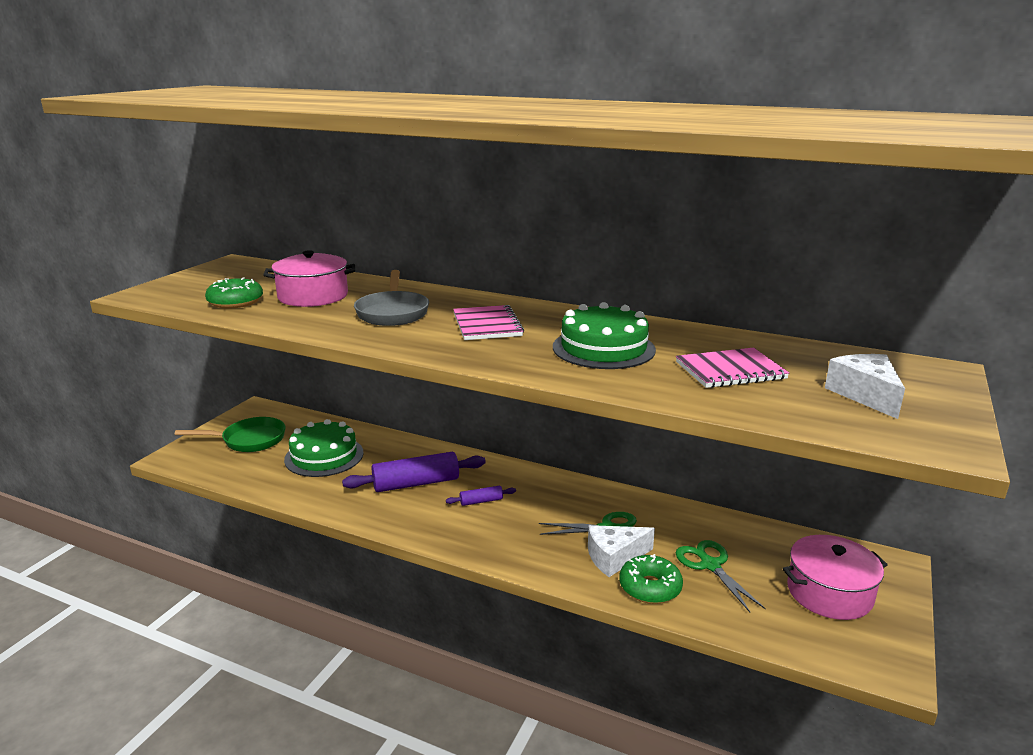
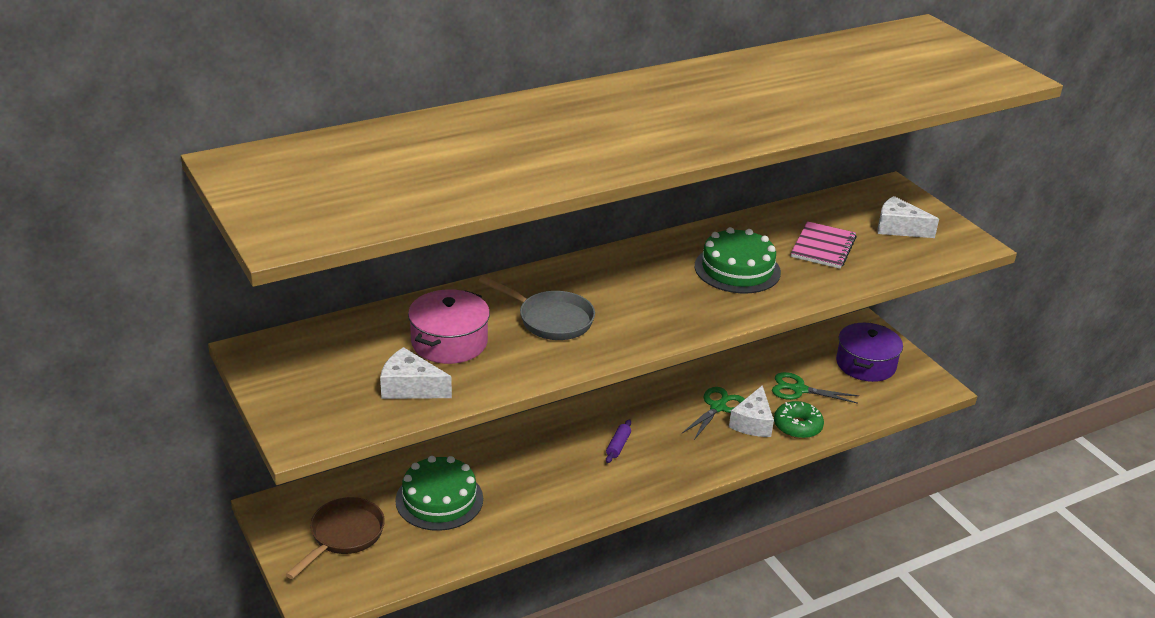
camera: 55 degrees left, 10 degrees up
(235, 302) = (410, 387): green donut -> white cheese
(249, 440) = (343, 536): green pan -> brown pan
(416, 483) = (552, 466): purple rolling pin -> none
(487, 325) = (635, 291): pink notebook -> none
(829, 593) = (866, 364): pink pot -> purple pot

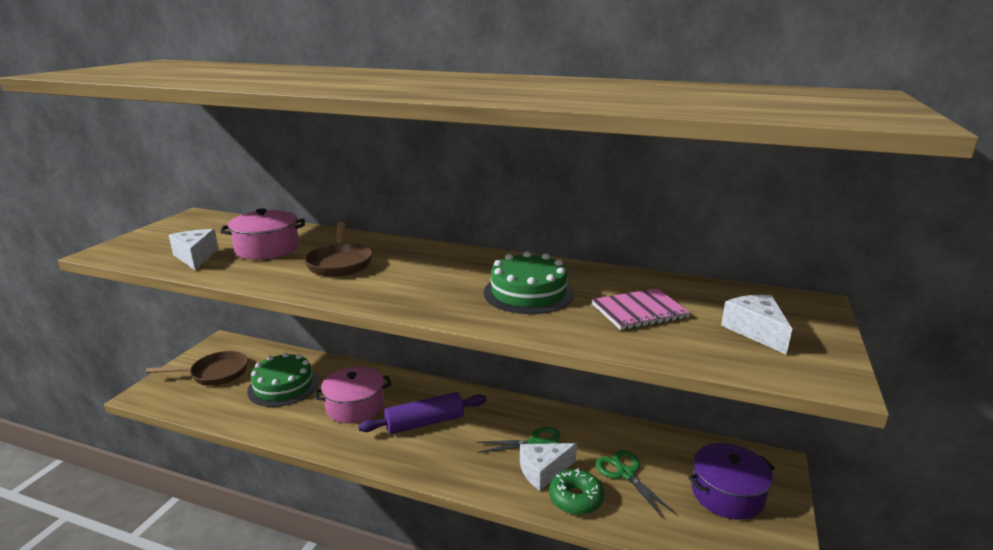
camera: 50 degrees right, 10 degrees down
(539, 471) = (355, 406): none -> pink pot
(550, 319) = (340, 263): grey pan -> brown pan
(618, 446) = (424, 423): purple rolling pin -> purple rolling pin, size x2.07

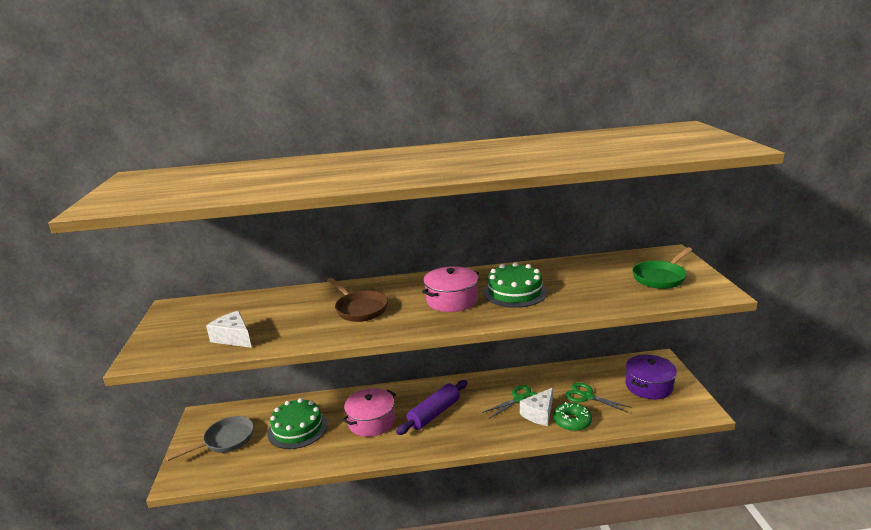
camera: 25 degrees left, 0 degrees up
(215, 373) = (225, 440): brown pan -> grey pan
(267, 248) = (284, 315): pink pot -> pink pot (452, 300)
(639, 311) = (591, 284): pink notebook -> none
(755, 331) = (661, 277): white cheese -> green pan

